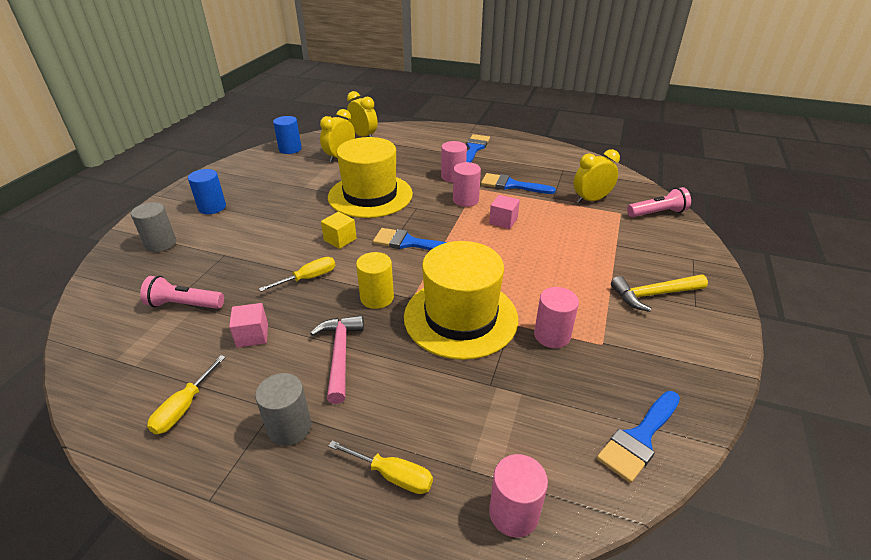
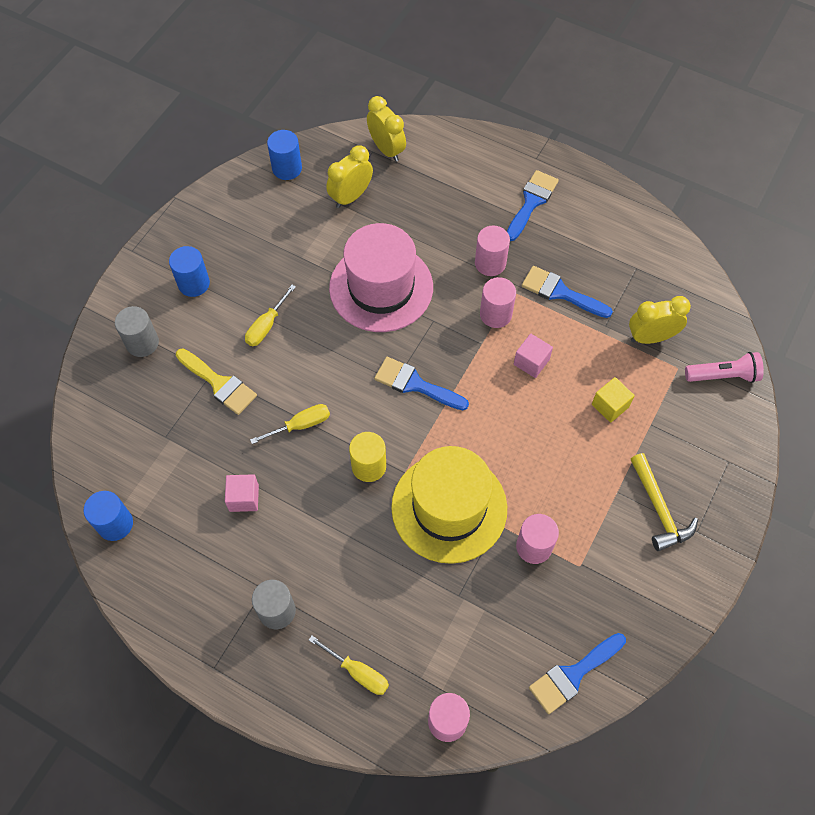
camera: 10 degrees right, 25 degrees up
(106, 374) = (115, 524): none -> blue cylinder
(184, 305) = (176, 444): pink flashlight -> none
(184, 407) = (187, 574): yellow screwdriver -> yellow screwdriver (267, 325)
(230, 260) = (219, 383): none -> yellow brush
(340, 239) = (338, 366): yellow cube -> yellow cube (610, 406)
(340, 355) = (325, 536): pink hammer -> none
(370, 195) = (381, 287): yellow hat -> pink hat
(653, 295) = (659, 509): yellow hammer -> yellow hammer turned 105 degrees counterclockwise

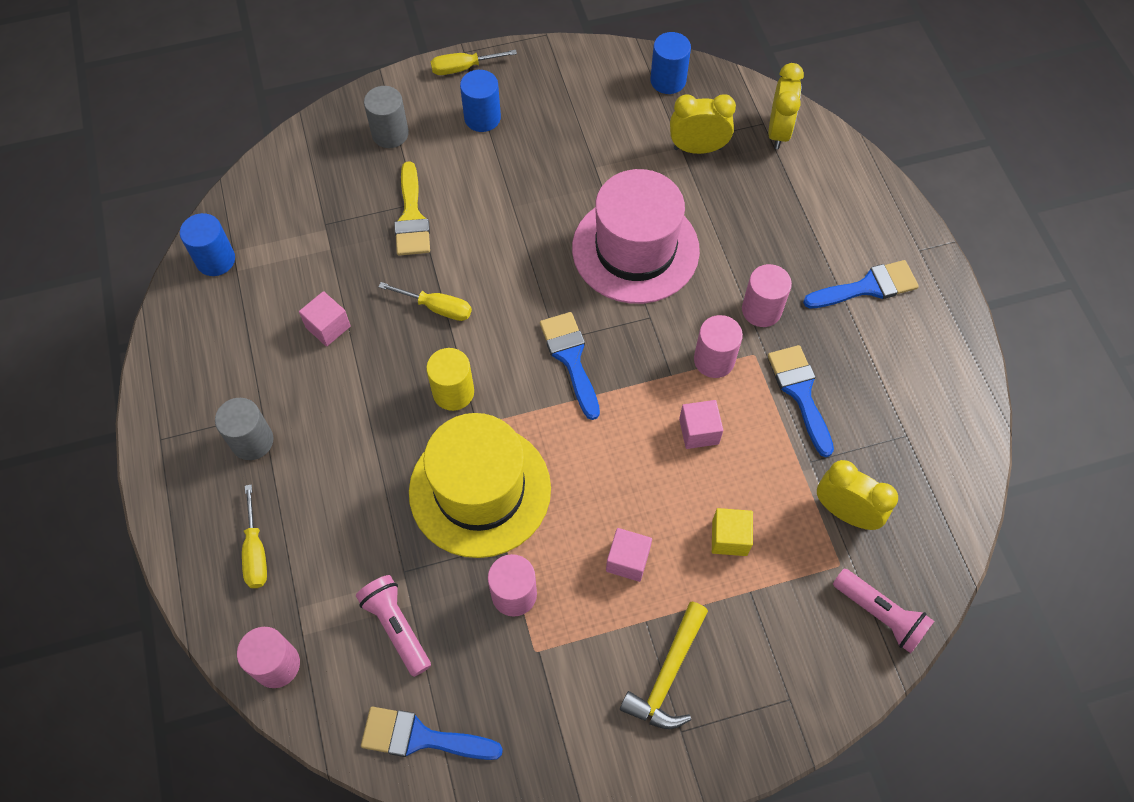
camera: 45 degrees right, 0 degrees up
(267, 325) = (502, 201): yellow screwdriver -> yellow screwdriver (464, 68)
(490, 630) = (396, 627): none -> pink flashlight
(572, 468) = (627, 560): none -> pink cube

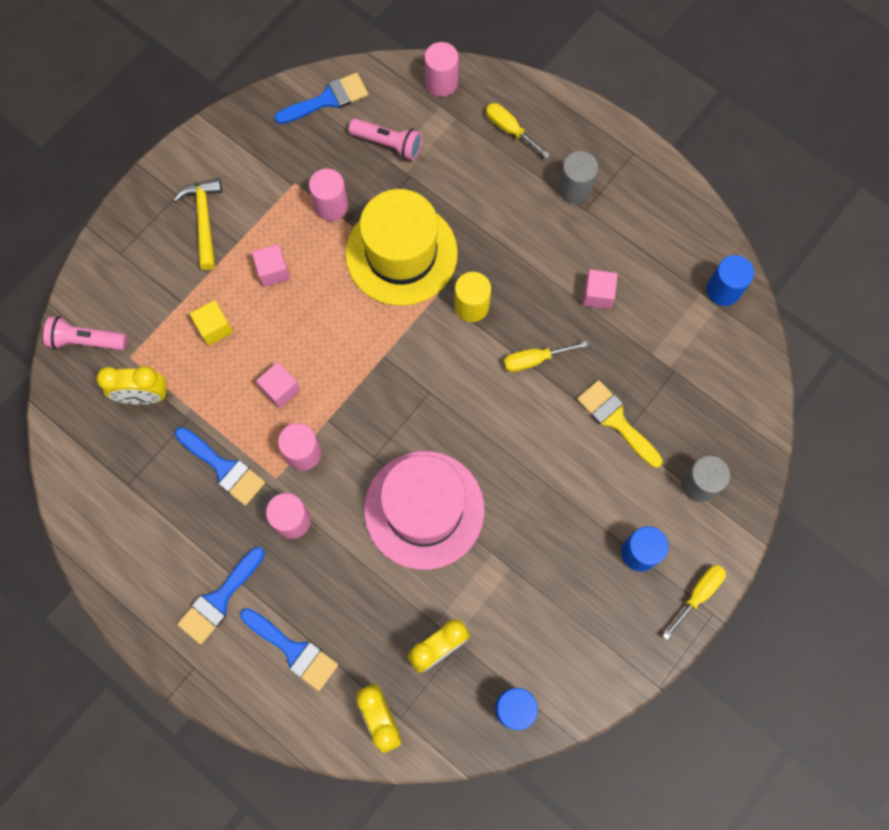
camera: 145 degrees right, 10 degrees up
(571, 358) = (408, 385): blue brush -> blue brush (293, 650)

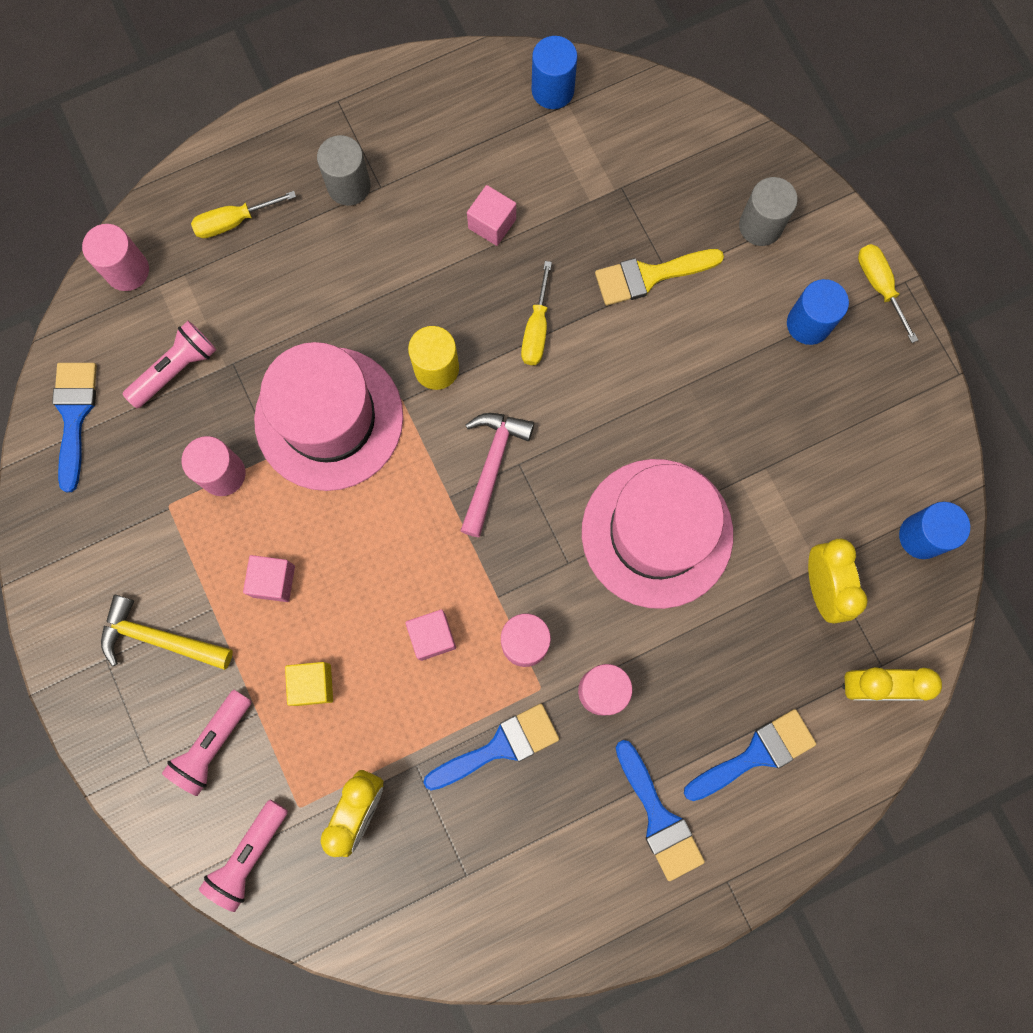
camera: 65 degrees left, 5 degrees up
(149, 285) = (213, 744): none -> pink flashlight
(401, 253) = (329, 418): yellow hat -> pink hat
(419, 374) = (492, 466): none -> pink hammer

